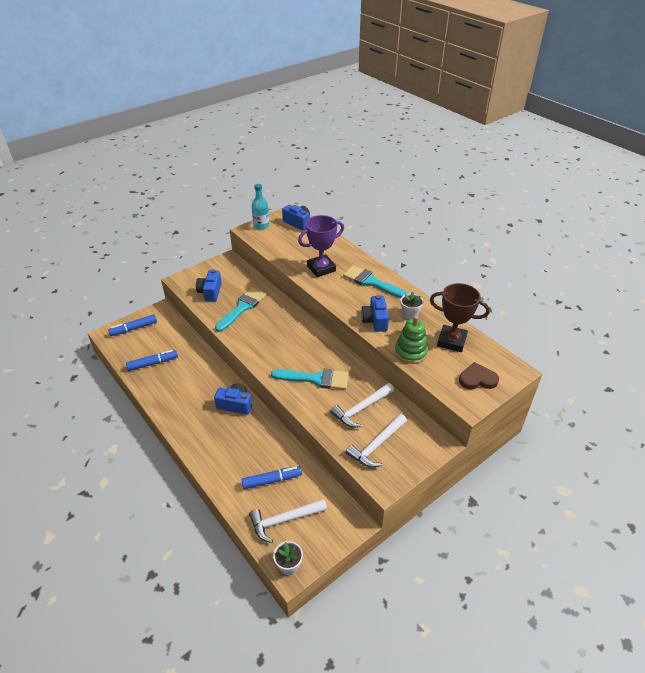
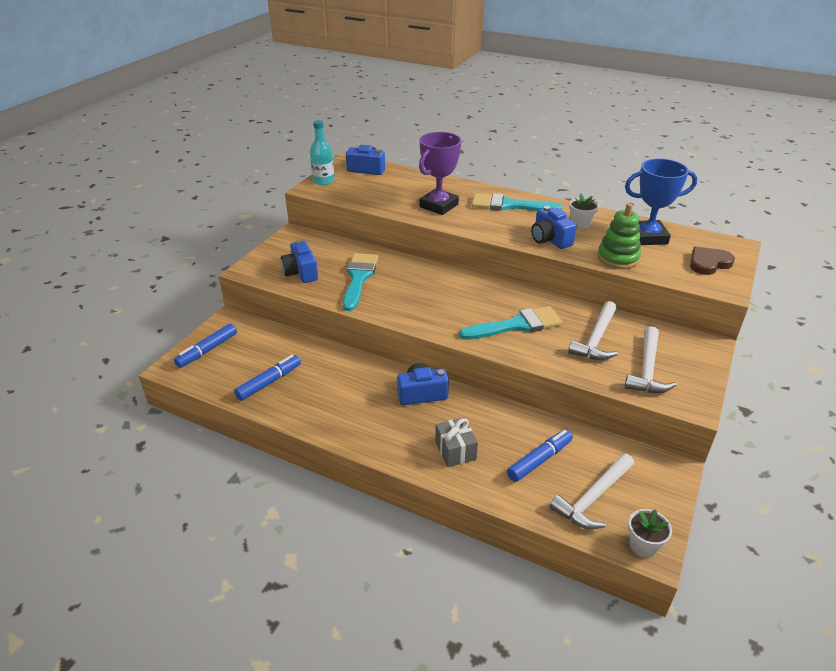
camera: 25 degrees left, 5 degrees down
(225, 452) = (455, 450): none -> grey gift
(451, 341) = (648, 237): brown trophy -> blue trophy

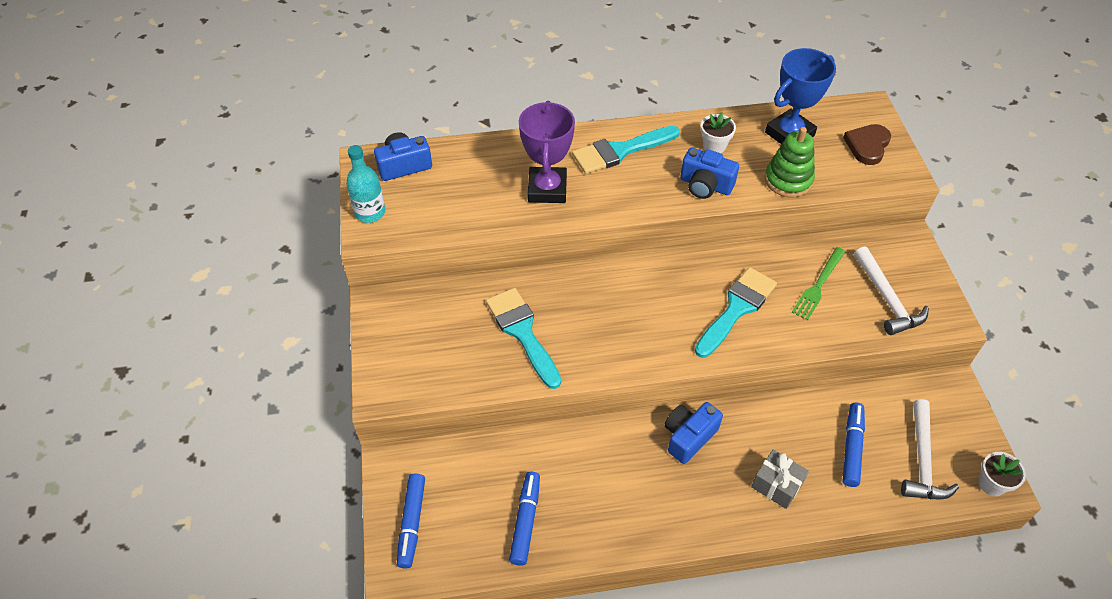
camera: 35 degrees left, 15 degrees up
(301, 272) = (449, 360): blue camera -> none
(596, 339) = (818, 285): white hammer -> green fork

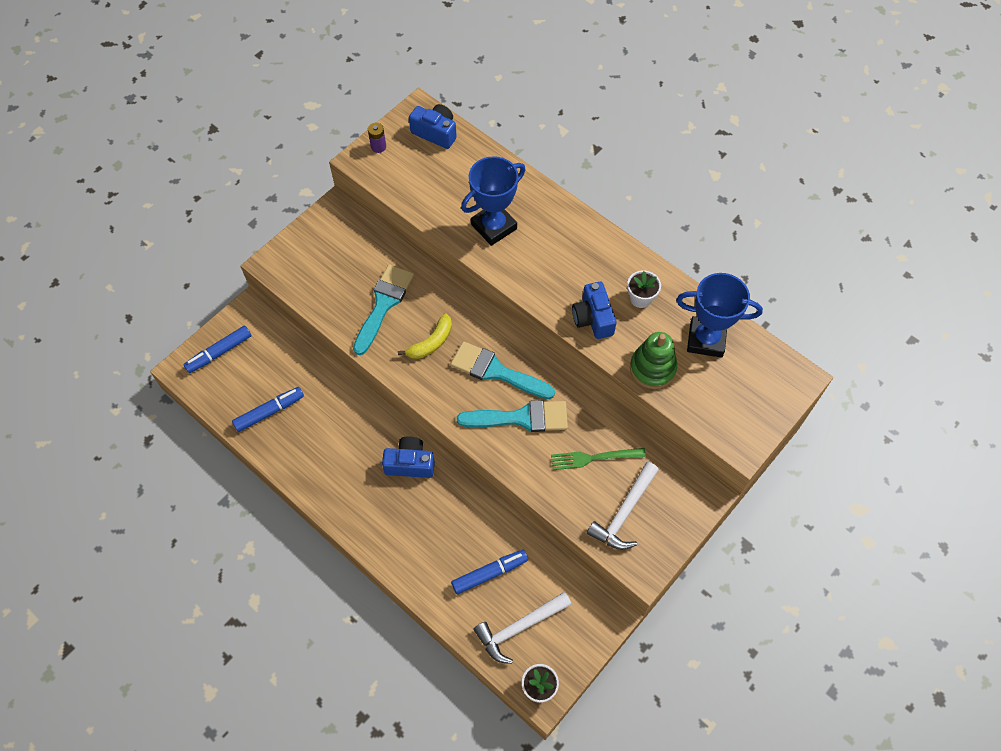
camera: 50 degrees right, 10 degrees up
(370, 212) = (378, 147): turquoise bottle -> purple battery
(547, 189) = (494, 226): purple trophy -> blue trophy
(599, 323) = (431, 342): none -> yellow banana
(620, 151) = (574, 243): turquoise brush -> turquoise brush (496, 371)
(776, 485) = (417, 542): grey gift -> none
(867, 146) = (748, 401): brown heart -> none

